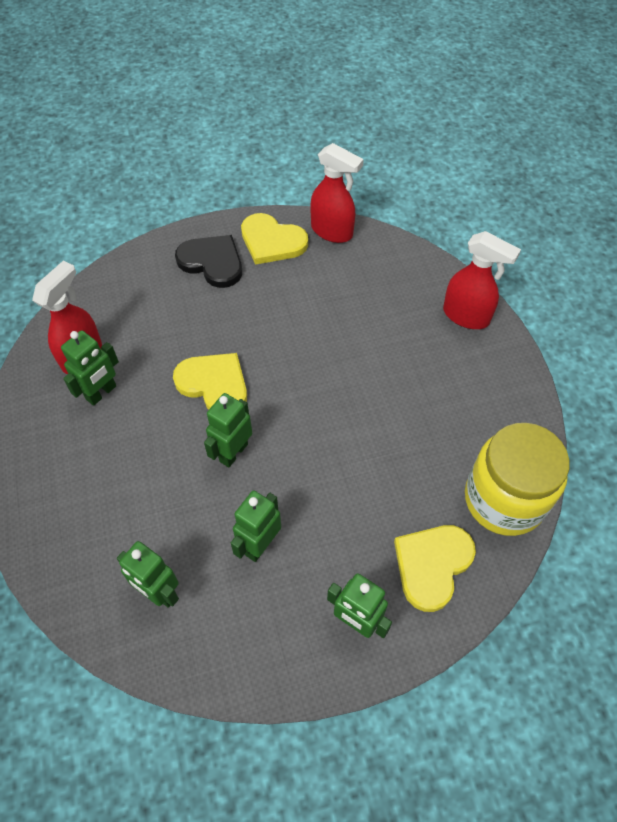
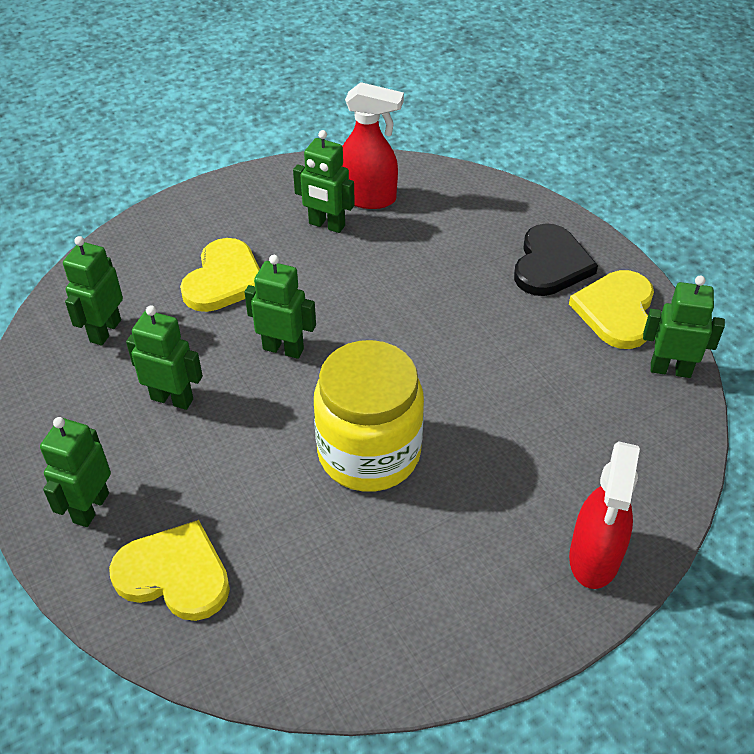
camera: 75 degrees right, 10 degrees down
(214, 384) = (370, 310): yellow heart -> yellow heart (224, 279)
(332, 232) = (670, 369): red spray bottle -> green robot
(504, 499) = (288, 648): yellow jar -> yellow jar (369, 453)

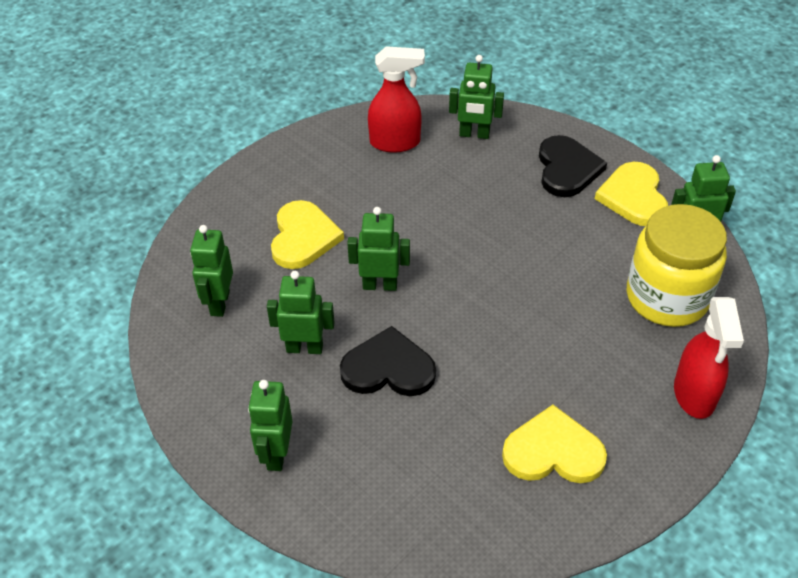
camera: 15 degrees left, 0 degrees up
(174, 574) = (372, 490): yellow heart -> yellow heart (553, 451)
(252, 442) = (388, 368): none -> black heart
(326, 225) = (370, 173): green robot -> green robot (474, 134)
(369, 453) = (487, 354): yellow jar -> yellow jar (667, 297)

